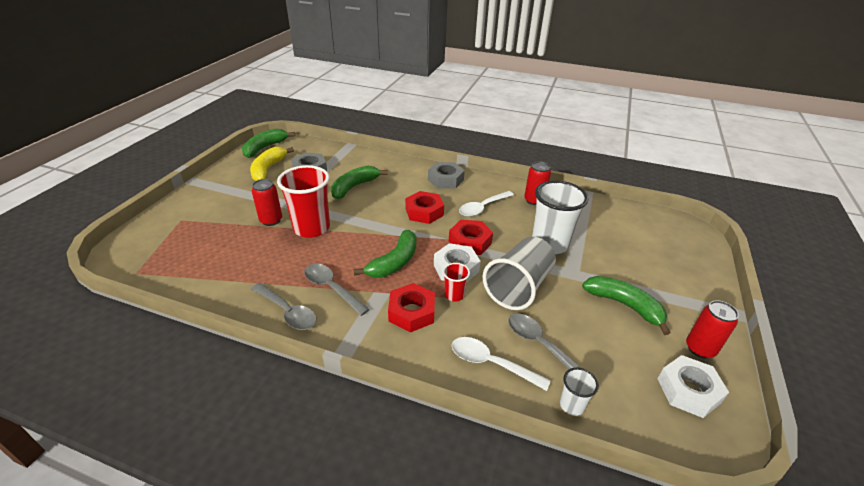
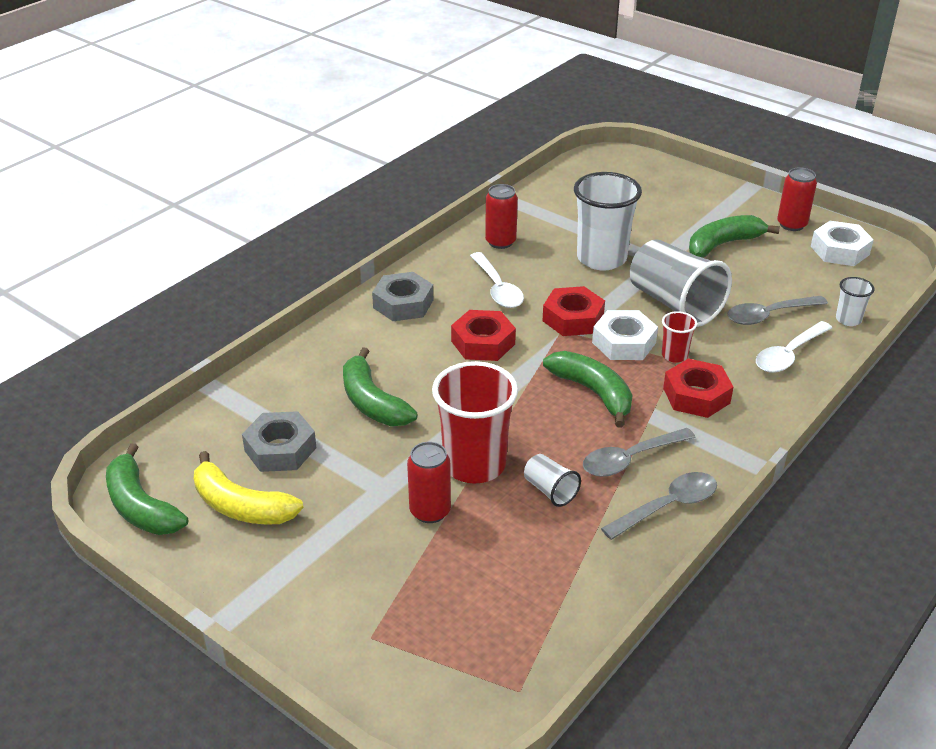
camera: 70 degrees left, 0 degrees up
(294, 259) = (550, 490): none -> white cup

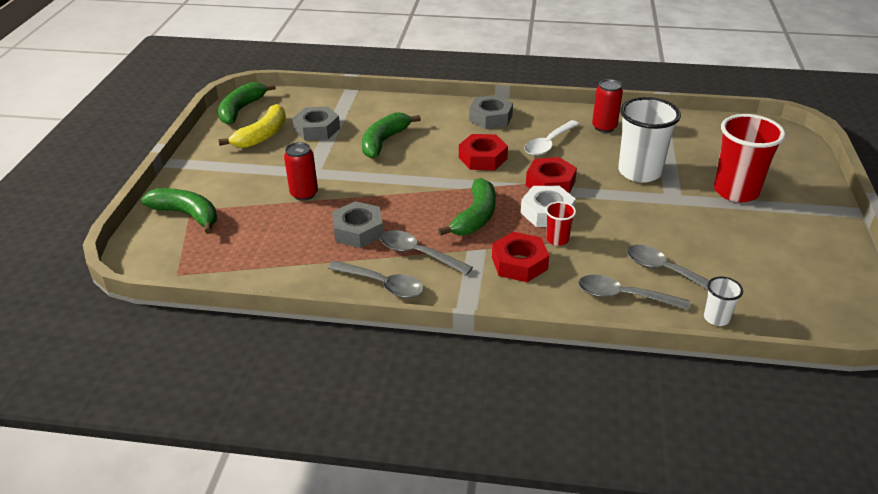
camera: 60 degrees right, 0 degrees up
(241, 506) = (262, 135): yellow banana -> yellow banana turned 150 degrees counterclockwise
(474, 465) = (358, 195): red cup -> red cup (736, 191)
(550, 490) = (358, 231): white cup -> grey nut
(674, 304) = (623, 221): grey cup -> none
(723, 244) = (738, 221): green banana -> green banana (187, 215)
(788, 355) = (623, 296): white spoon -> grey spoon
(791, 224) = (824, 249): red can -> none
(840, 250) = (822, 287): white nut -> none

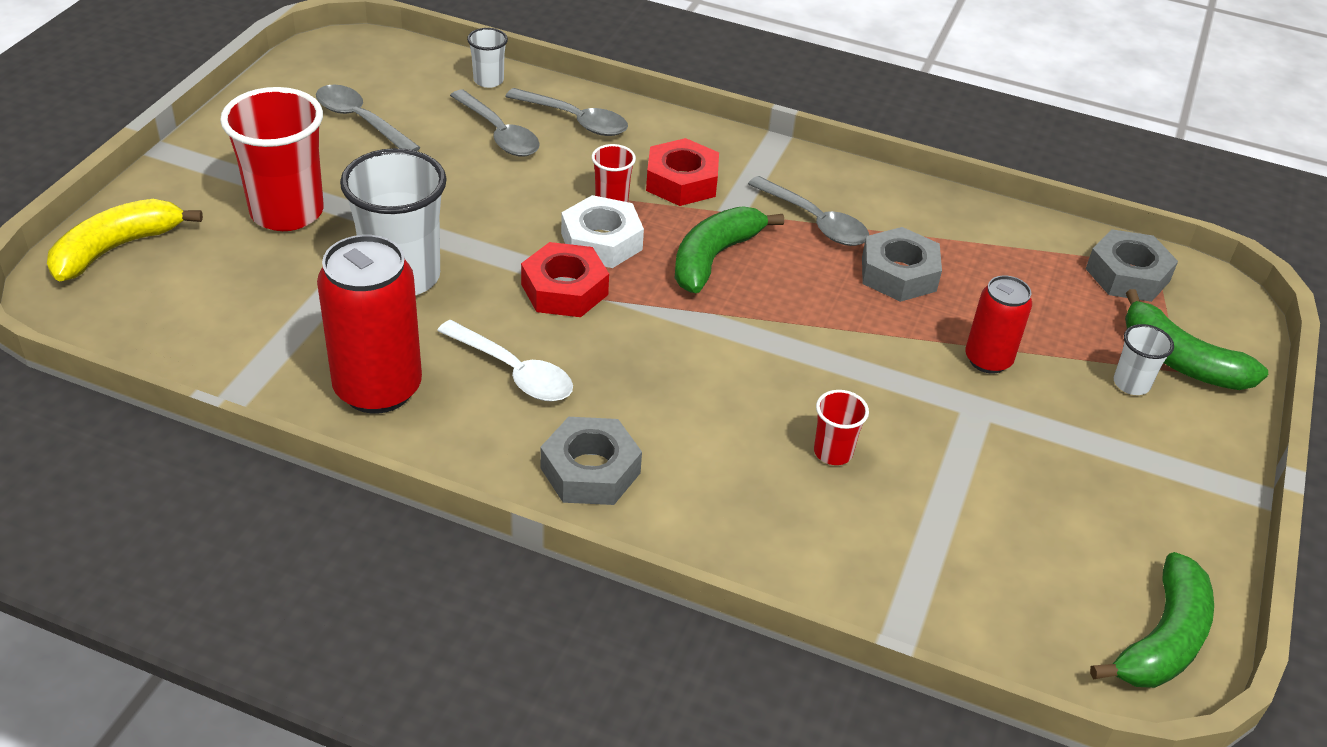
camera: 170 degrees left, 5 degrees up
(222, 197) = (1131, 384): none -> white cup
(262, 135) = (1091, 532): yellow banana -> yellow banana (116, 248)
(317, 129) = (973, 524): grey nut -> grey nut (1127, 275)
(383, 284) = (871, 193): grey spoon -> grey spoon (360, 120)
(384, 142) = (833, 452): green banana -> red cup
(482, 158) = (654, 367): red nut -> none
(548, 144) = (514, 372): white spoon -> white spoon turned 75 degrees clockwise
(604, 127) = (378, 388): red can -> red can, size x1.69

